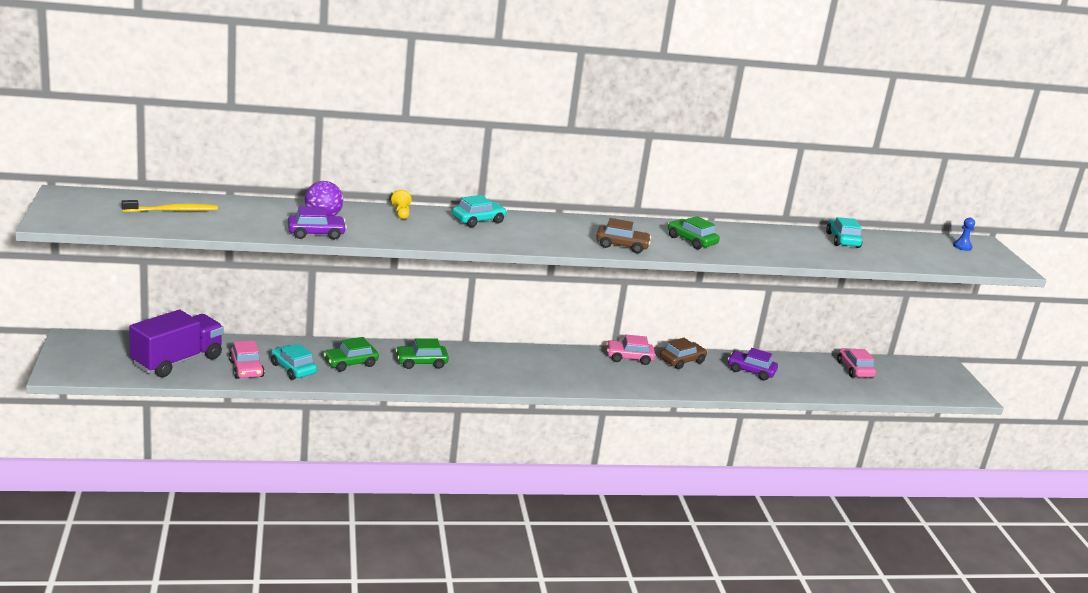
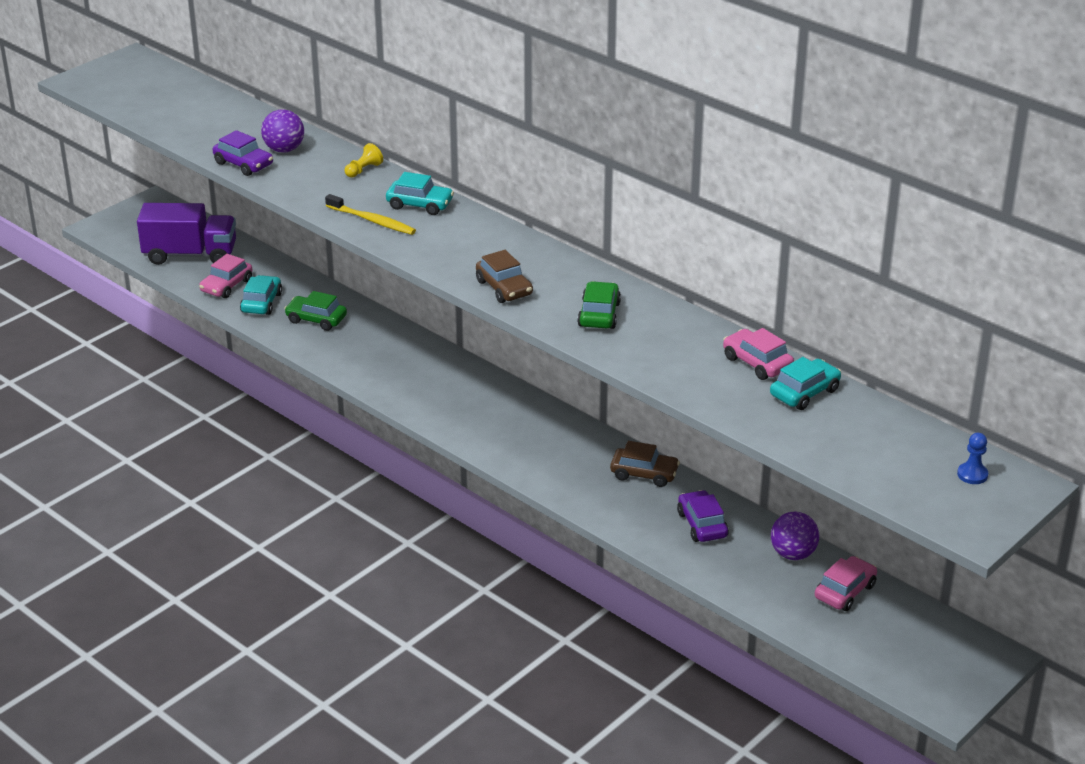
camera: 55 degrees right, 10 degrees up
(172, 210) = (178, 100): yellow toothbrush -> yellow toothbrush (372, 221)
(421, 362) = (377, 348): green car -> none
(629, 358) = (591, 442): pink car -> pink car (757, 363)
(807, 364) = (793, 554): none -> purple ball

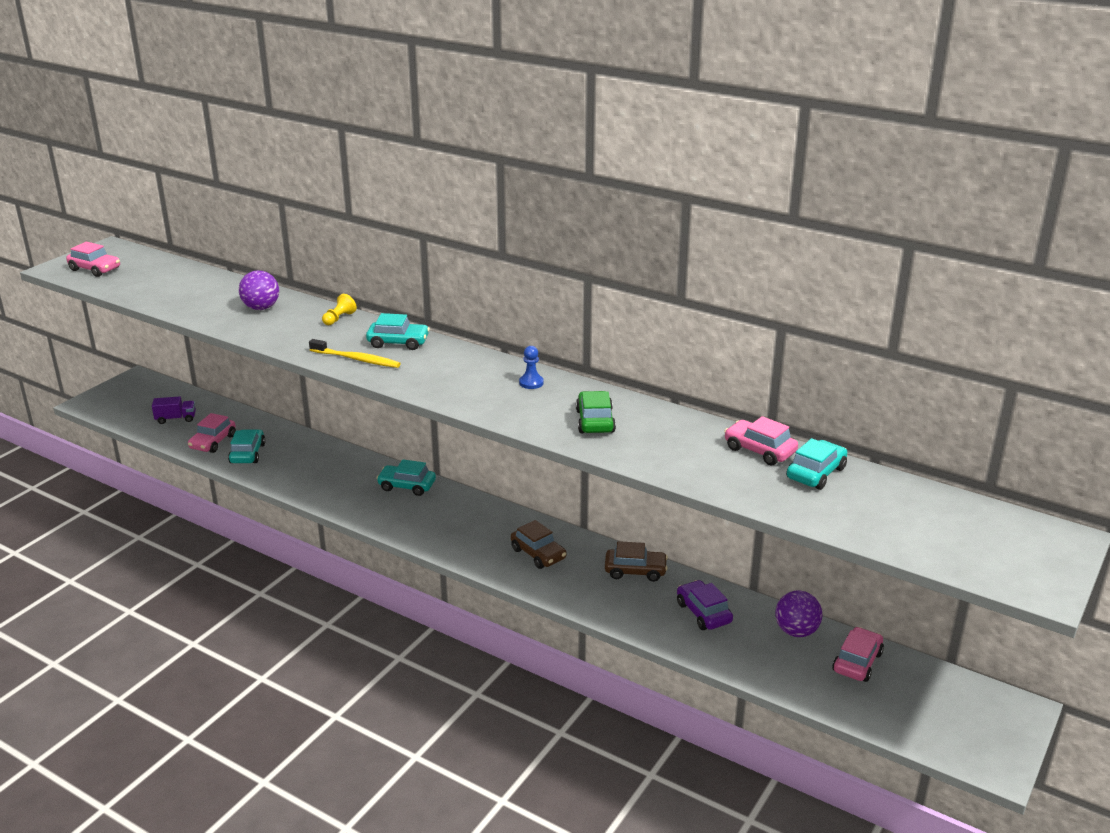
camera: 10 degrees left, 5 degrees down
(115, 85) = (95, 269): none -> pink car
(190, 255) = (176, 419): purple truck -> purple truck, size x0.48
(243, 164) = (225, 322): purple car -> none
(316, 319) = (300, 463): green car -> none
(424, 356) = (407, 486): none -> turquoise car
(504, 288) = (497, 406): brown car -> brown car (538, 554)
(972, 475) = (1010, 534): blue pawn -> blue pawn (531, 383)

